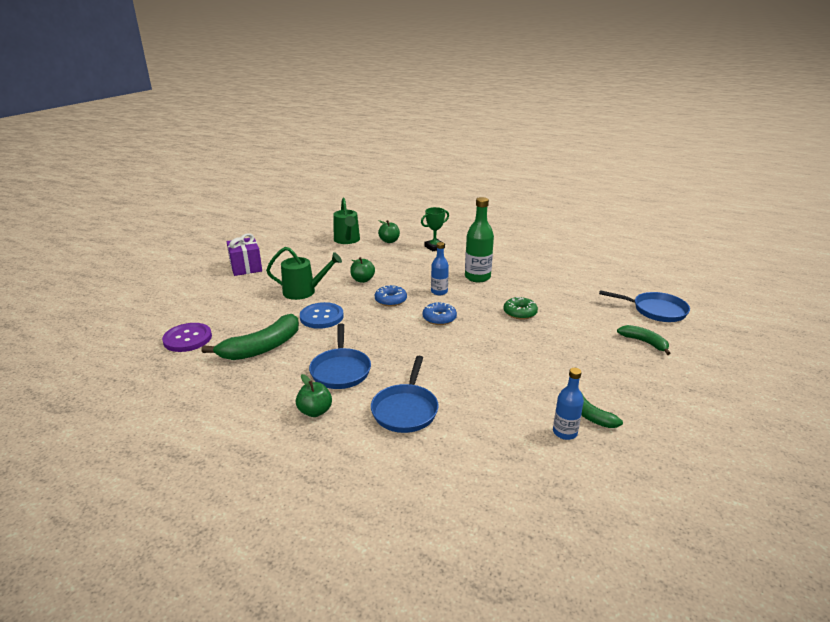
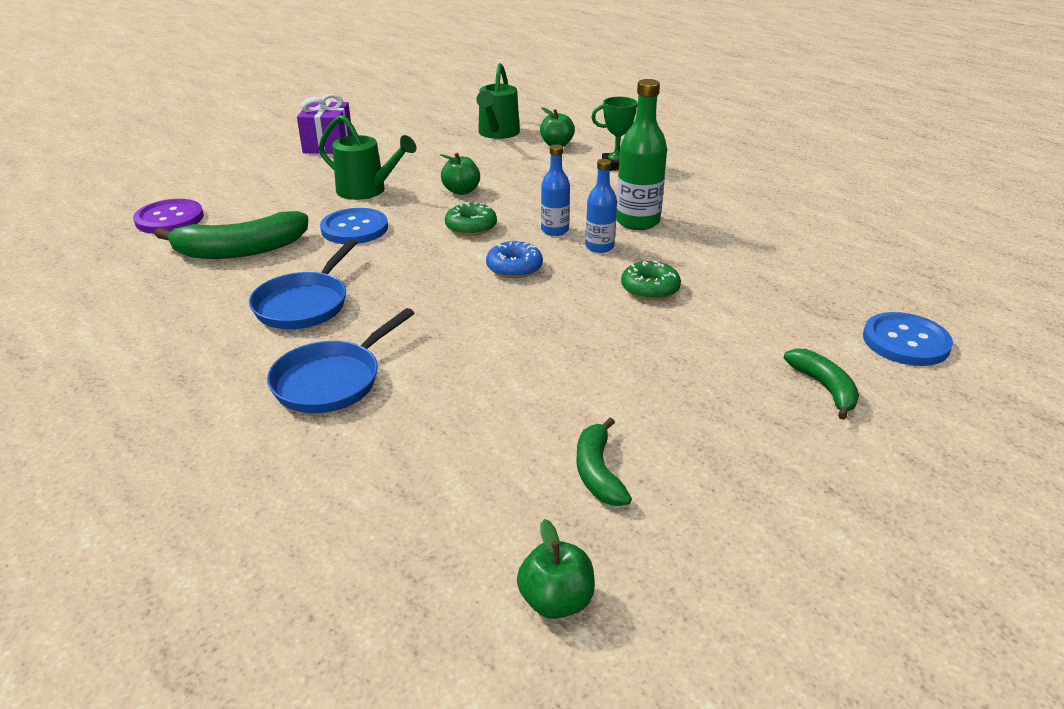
camera: 25 degrees right, 5 degrees up
(315, 411) = (217, 348): green apple -> green apple (556, 601)
(390, 300) = (471, 227): blue donut -> green donut
(564, 432) = (527, 486): blue bottle -> blue bottle (599, 247)
(655, 310) = (905, 342): blue pan -> blue button

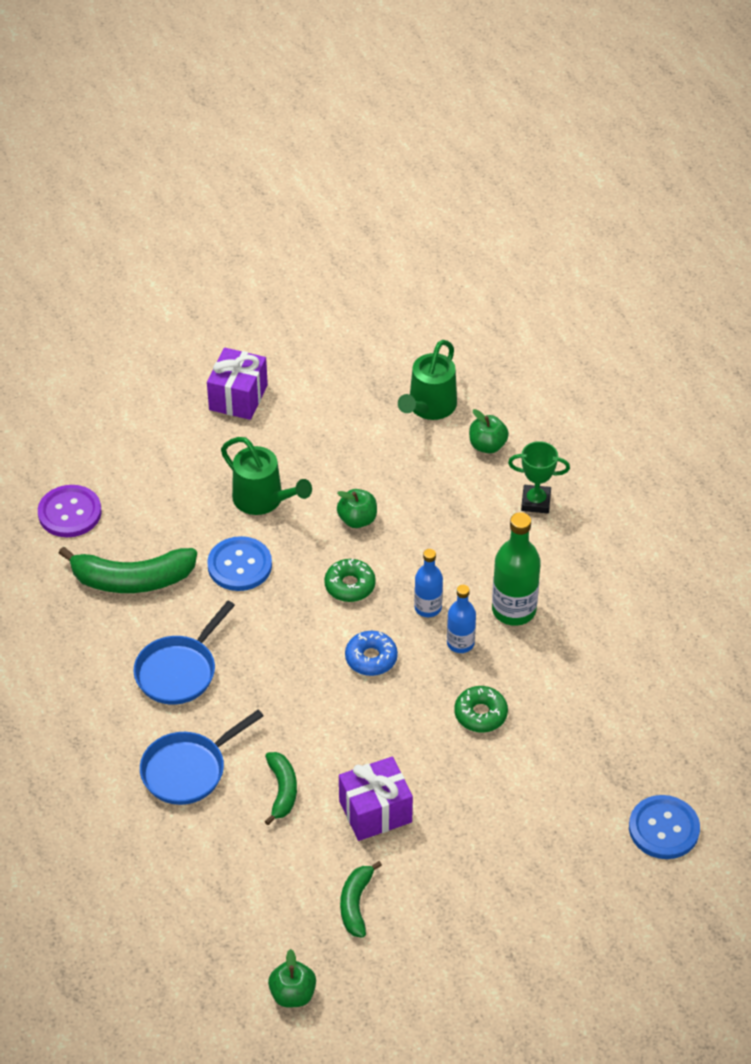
camera: 15 degrees right, 15 degrees up
(578, 380) = (375, 811): none -> purple gift
(824, 388) = (563, 863): green banana -> green banana (282, 790)

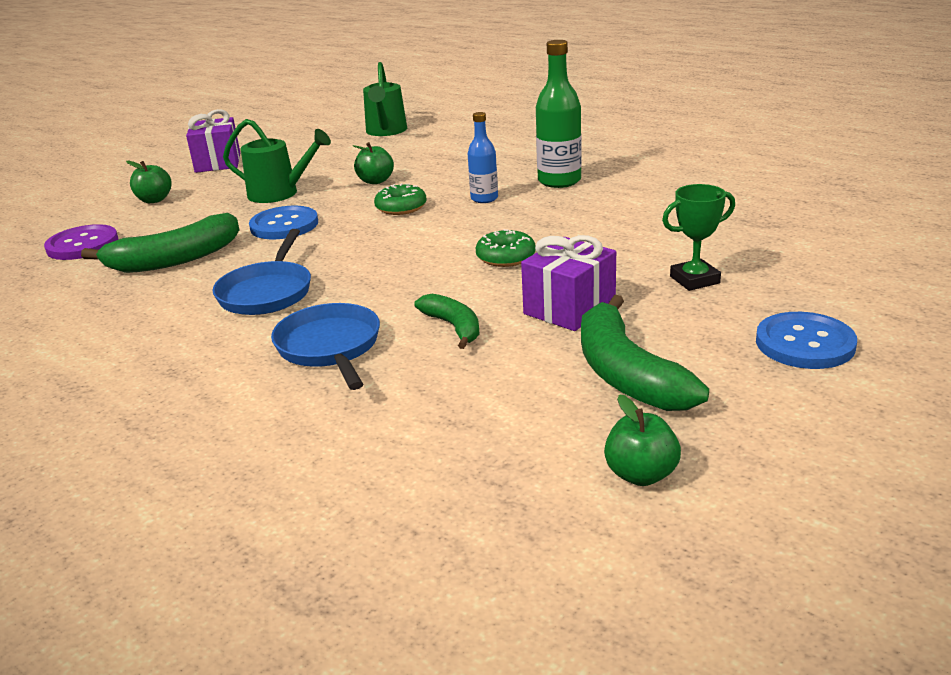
camera: 25 degrees left, 20 degrees down
(188, 770) = (330, 347): blue pan -> blue pan turned 135 degrees clockwise
(356, 904) = (626, 373): green banana -> green banana, size x1.75
(371, 658) = (461, 233): blue donut -> none
(460, 643) = (534, 205): blue bottle -> none
(480, 714) = (599, 230): green donut -> green donut (506, 257)
(487, 446) = (449, 133): green apple -> green apple (154, 200)
(536, 502) = (515, 141): green trophy -> green trophy (694, 280)
(663, 829) = (846, 234): blue button -> blue button (804, 343)

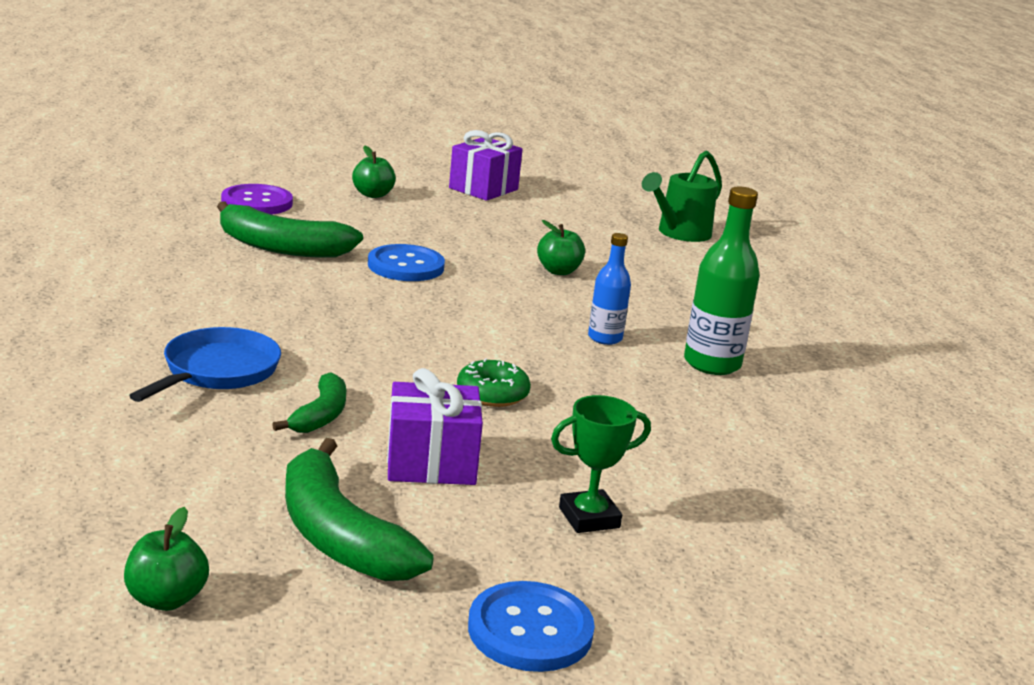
camera: 40 degrees right, 5 degrees down
(267, 292) = (275, 308): blue pan -> none
(280, 194) = (464, 239): green watering can -> none
(401, 207) = (521, 304): green donut -> none
(626, 373) = (339, 536): green banana -> green banana turned 60 degrees counterclockwise
(694, 280) = (589, 518): green trophy -> green trophy turned 45 degrees counterclockwise

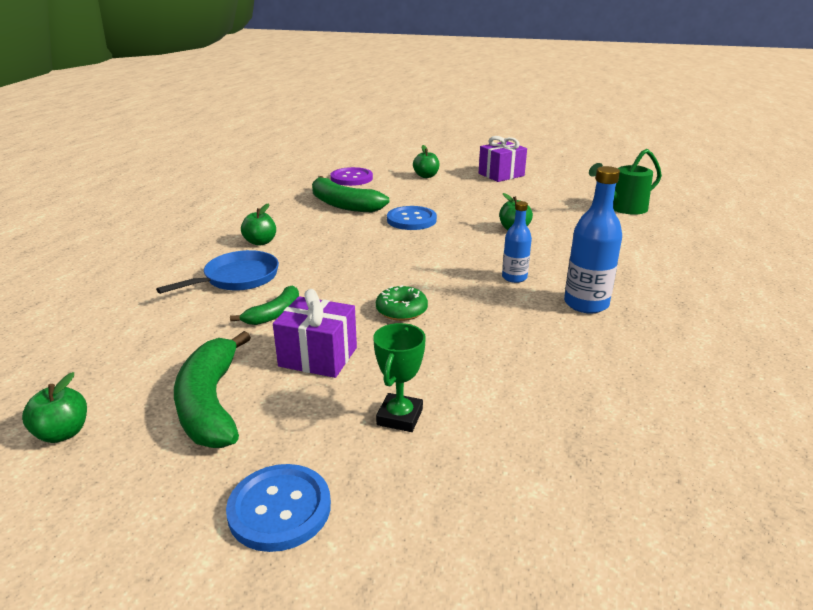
camera: 25 degrees right, 5 degrees up
(201, 314) = (260, 242): none -> green apple
(589, 518) = (399, 417): green trophy -> green trophy turned 75 degrees counterclockwise
(712, 364) = (586, 304): green bottle -> blue bottle

